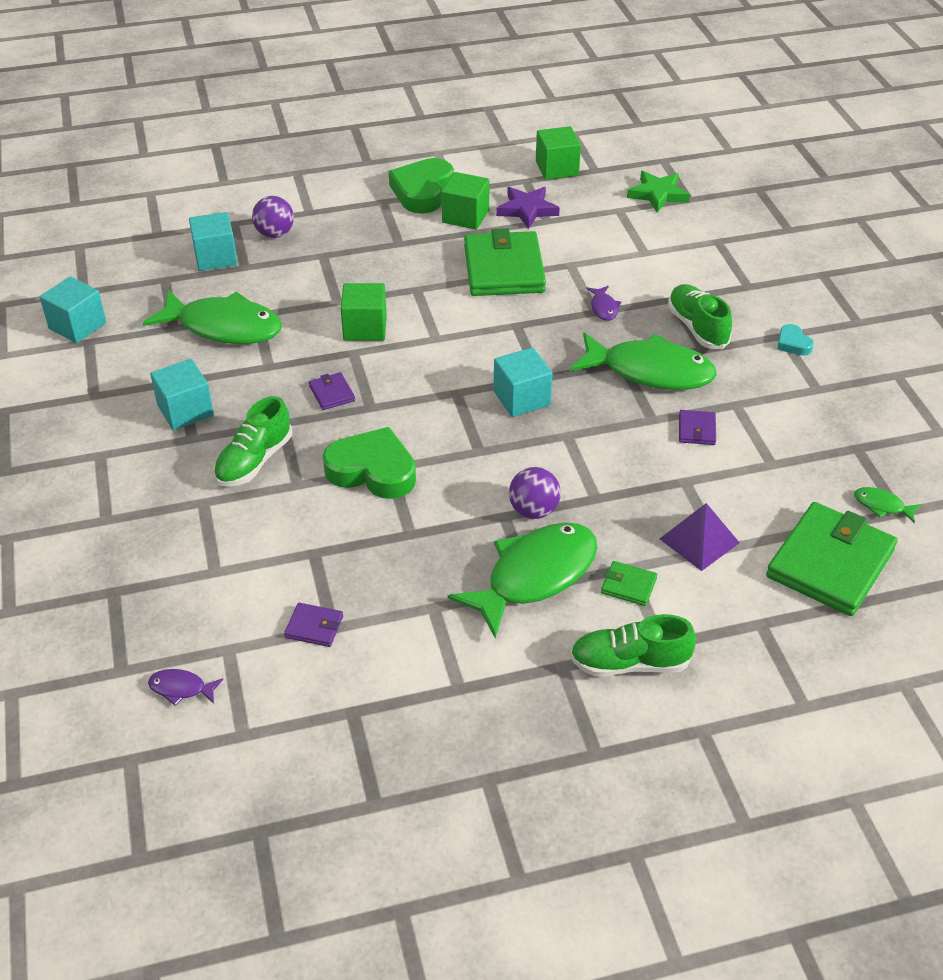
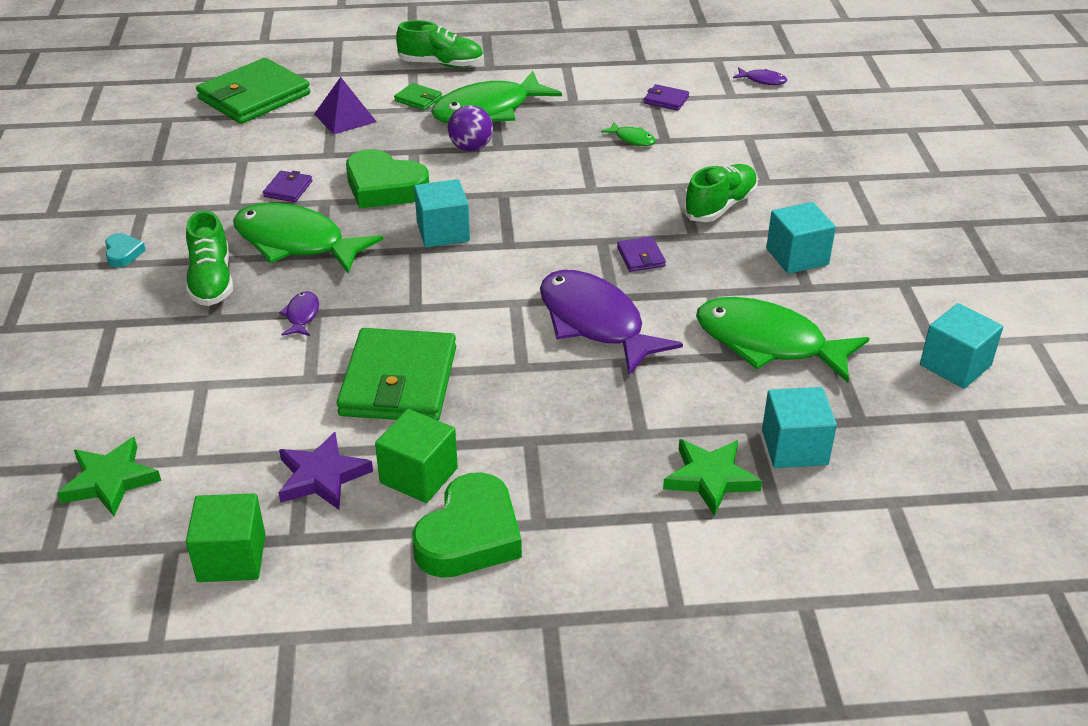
camera: 170 degrees left, 5 degrees down
(275, 234) = (710, 478): purple ball -> green star
(365, 328) = (595, 323): green cube -> purple fish
(372, 470) = (607, 188): green heart -> green heart (384, 187)
(882, 506) = (177, 123): green fish -> green fish (632, 139)

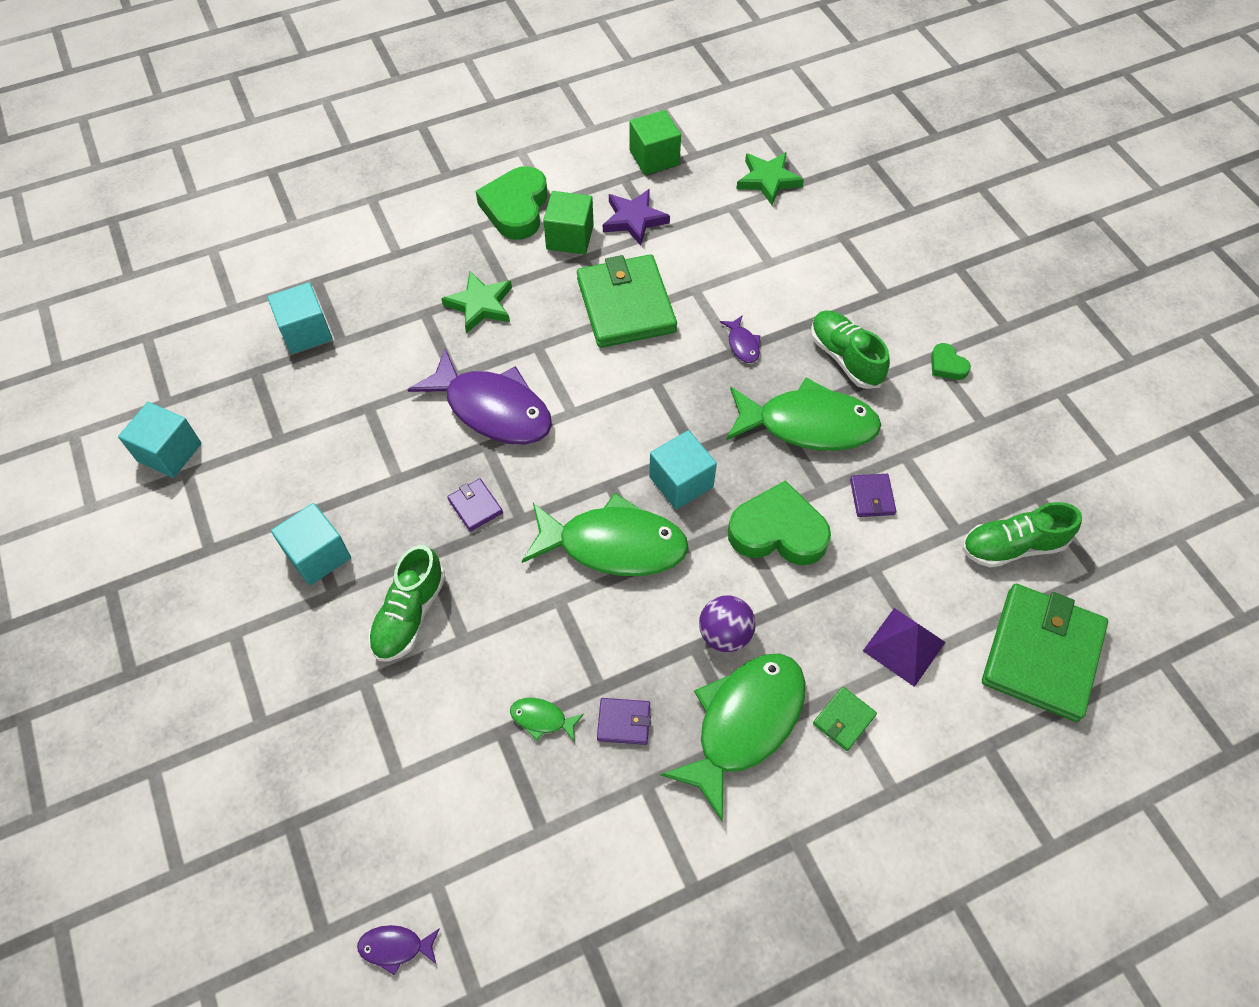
camera: 160 degrees right, 20 degrees up
(123, 253) = (947, 365): turquoise heart -> green heart
(418, 99) = (844, 719): green wallet -> green wallet turned 60 degrees counterclockwise
(441, 64) = (866, 824): green shoe -> green shoe (1012, 546)
(666, 100) = (523, 835): purple wallet -> purple wallet (623, 722)
(710, 478) = (365, 290): green star -> green star (480, 305)
(768, 343) = (336, 430): green fish -> green fish (613, 545)

